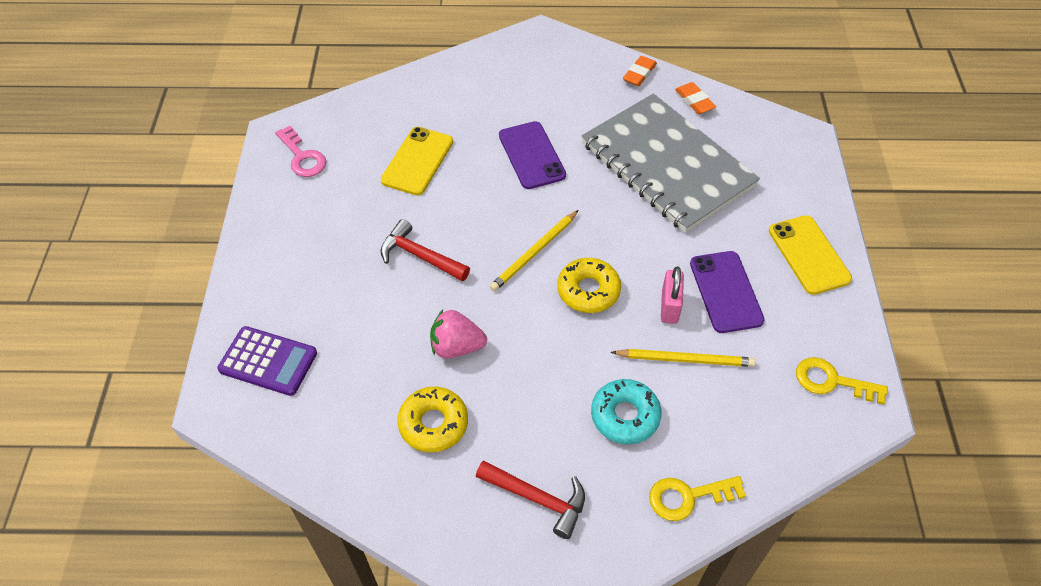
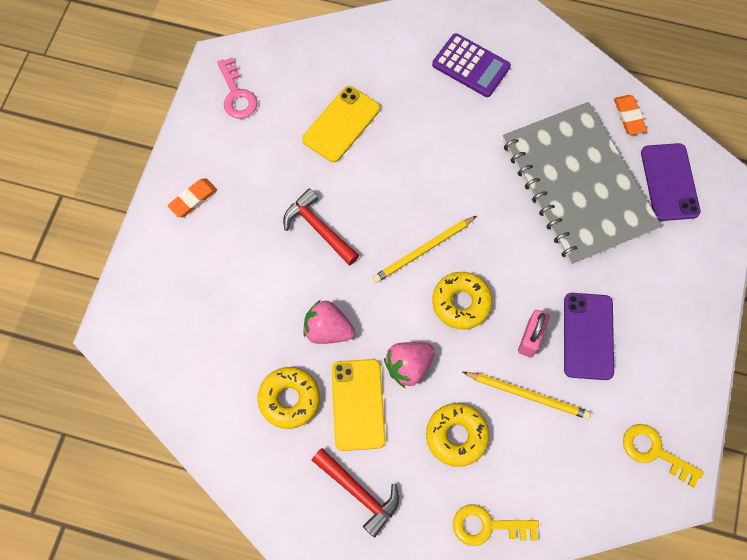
camera: 15 degrees right, 15 degrees up
(268, 361) = (163, 302): purple calculator -> purple calculator (471, 66)
(531, 155) = (450, 143): purple phone -> purple phone (669, 182)
(553, 361) = (408, 366): none -> pink strawberry
(625, 416) = (456, 436): turquoise donut -> yellow donut
(639, 74) = (584, 71): orange eraser -> orange eraser (193, 199)
(809, 255) = (681, 317): yellow phone -> yellow phone (358, 404)

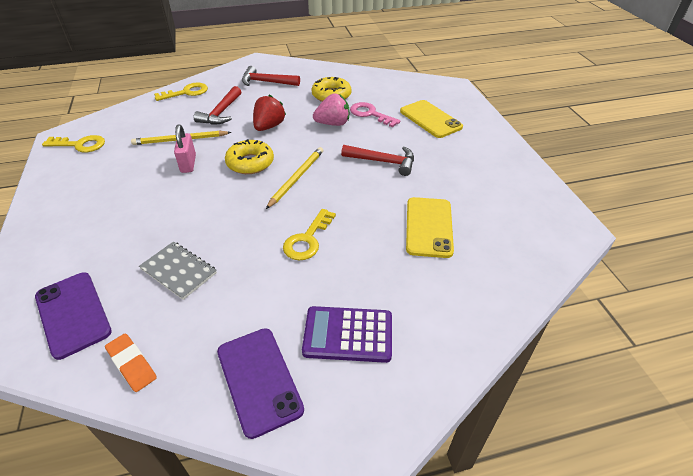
camera: 150 degrees right, 25 degrees down
(193, 199) = (482, 145): orange eraser -> none
(237, 94) = (532, 211): pink key -> pink key (370, 114)
(358, 404) = (290, 105): yellow phone -> yellow phone (430, 119)
(408, 366) = (269, 126): pink strawberry -> red strawberry
(454, 164) = (308, 239): none -> yellow key
(456, 436) = (221, 113): yellow donut -> red hammer
(577, 184) = (178, 271): grey notebook -> grey notebook, size x0.41
(588, 336) = (142, 179): purple phone -> purple phone (259, 380)

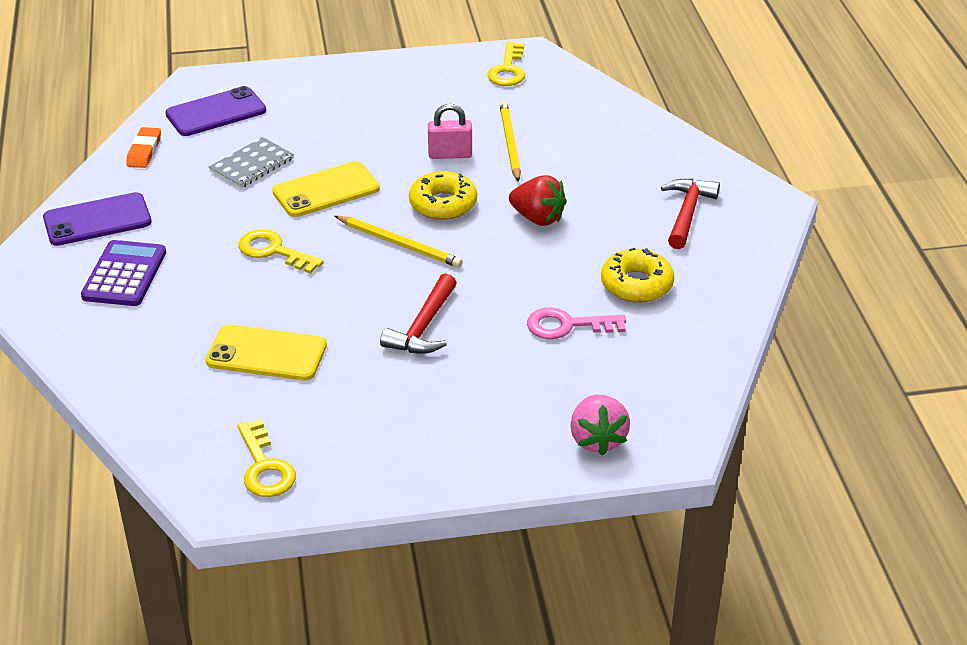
camera: 95 degrees right, 5 degrees down
(132, 364) = (144, 151): orange eraser -> orange eraser turned 45 degrees counterclockwise
(186, 92) = (649, 136): yellow key -> yellow key (264, 467)
(221, 113) = (583, 172): red hammer -> none
(333, 123) = (540, 282): pink strawberry -> pink strawberry (597, 440)
(370, 114) = (567, 325): pink key -> pink key turned 135 degrees counterclockwise
(430, 119) = (545, 396): yellow phone -> yellow phone (326, 190)

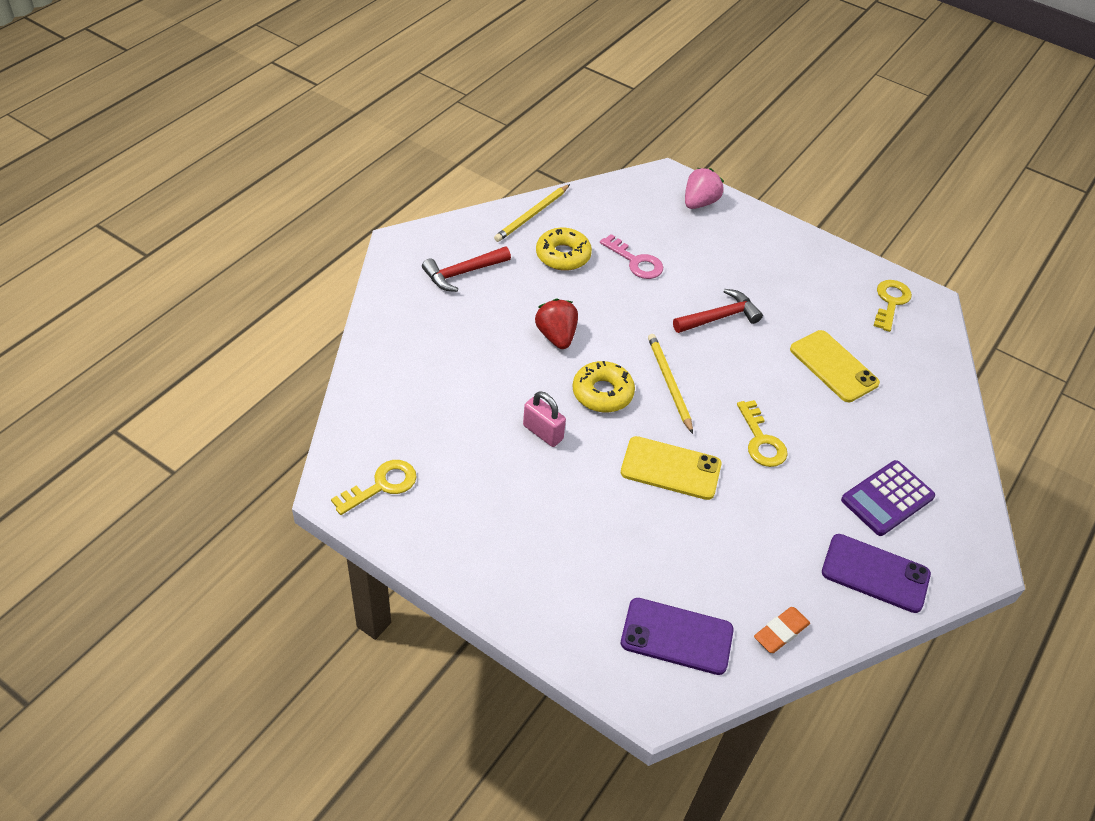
camera: 140 degrees left, 10 degrees up
(252, 165) = (703, 541): grey notebook -> none
(510, 143) = (487, 409): yellow pencil -> yellow pencil (532, 215)

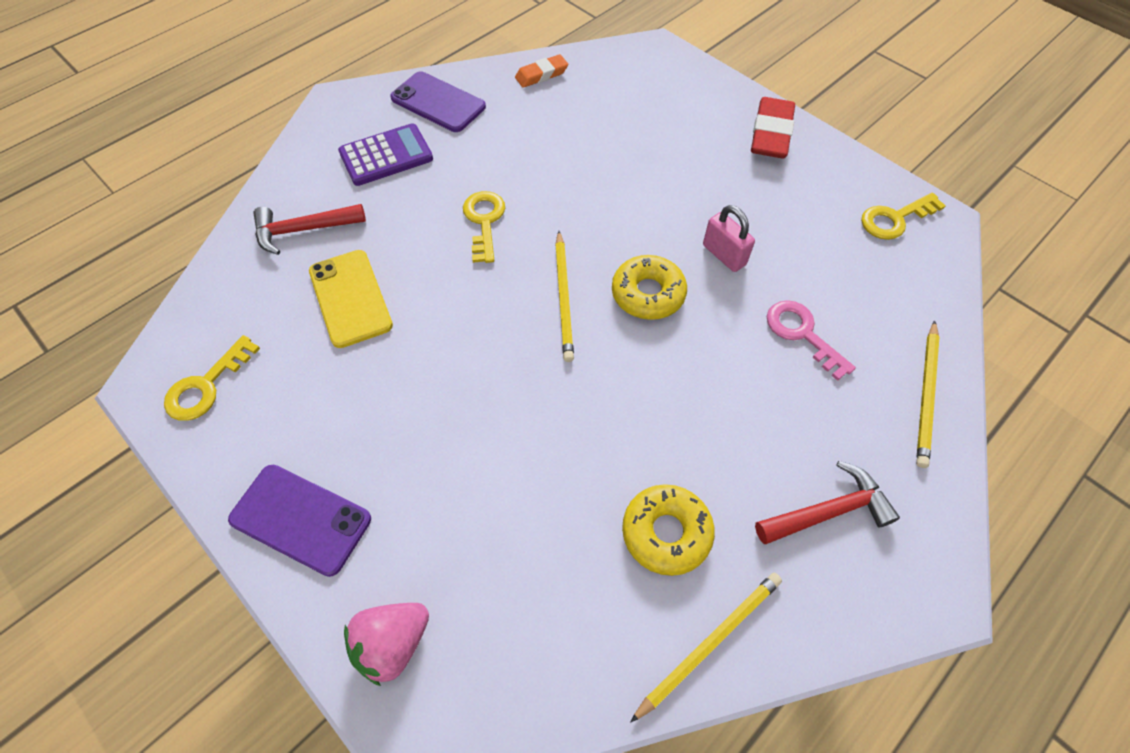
camera: 165 degrees left, 10 degrees up
(385, 342) = (926, 395): none -> yellow pencil
(503, 576) = (771, 133): none -> red eraser
(556, 336) = (694, 380): red strawberry -> none
(635, 261) = (551, 506): pink key -> pink key (802, 334)
(670, 468) = (592, 204): yellow phone -> none
(677, 636) = (628, 81): purple phone -> purple phone (300, 519)
(719, 317) = (462, 386): red hammer -> red hammer (303, 230)

